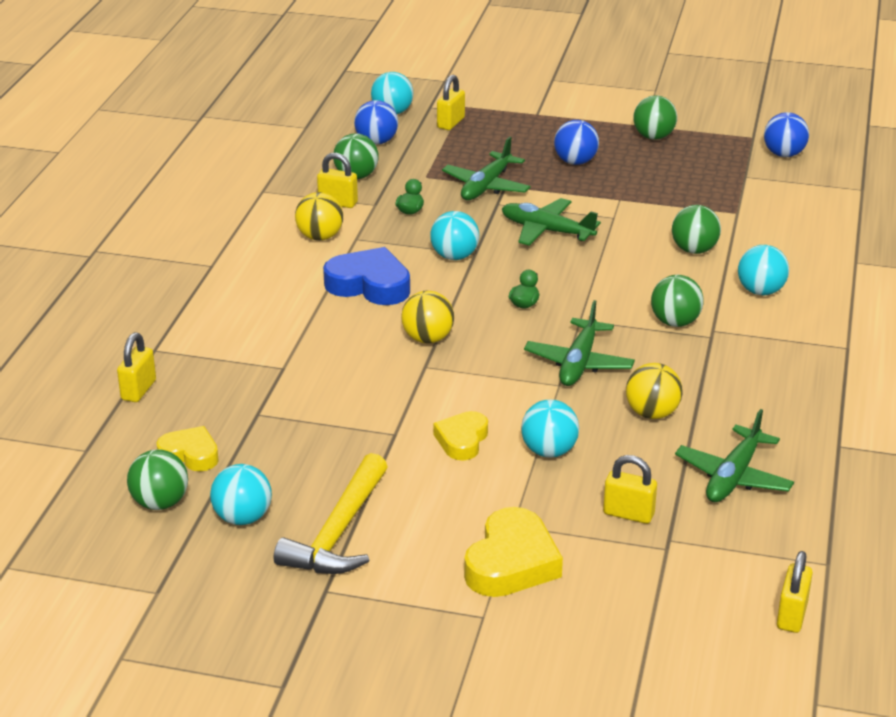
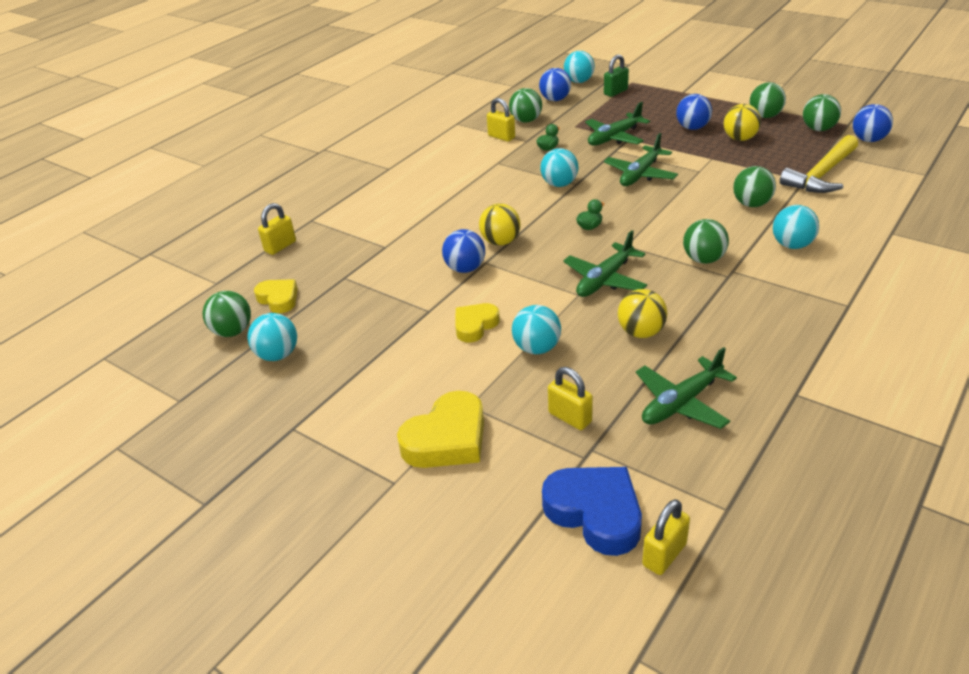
camera: 25 degrees right, 5 degrees up
(320, 237) = (473, 158): yellow ball -> yellow ball (739, 139)
(338, 532) = (335, 382): yellow hammer -> yellow hammer (821, 174)
(369, 285) = (485, 196): blue heart -> blue heart (595, 513)
(405, 378) = (465, 269): none -> blue ball
(451, 123) = (615, 92): yellow padlock -> green padlock
(546, 231) = (640, 174): green plane -> green plane turned 105 degrees counterclockwise
(722, 147) = (818, 129): none -> green ball

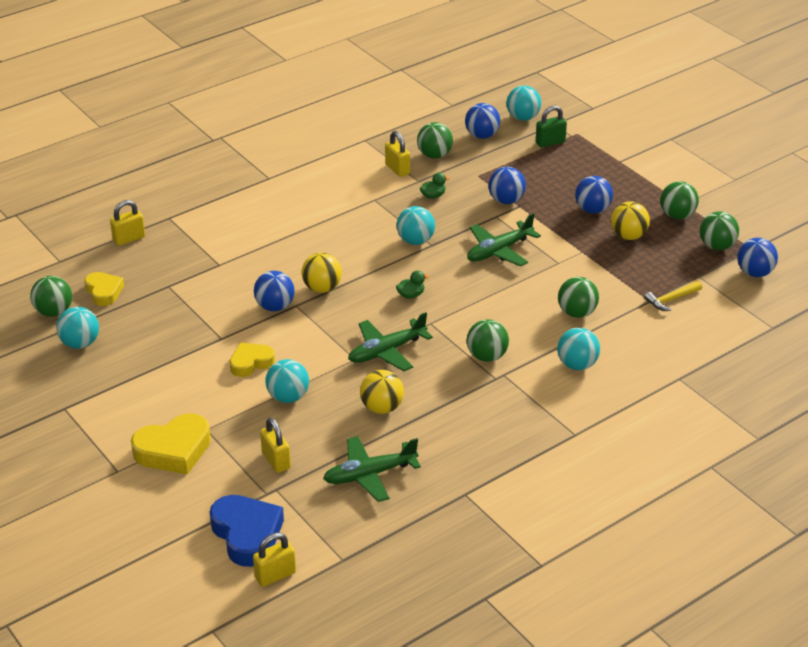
camera: 15 degrees right, 0 degrees up
(614, 137) = (506, 200): green plane -> blue ball
(821, 174) = (671, 299): yellow hammer -> yellow hammer, size x0.52

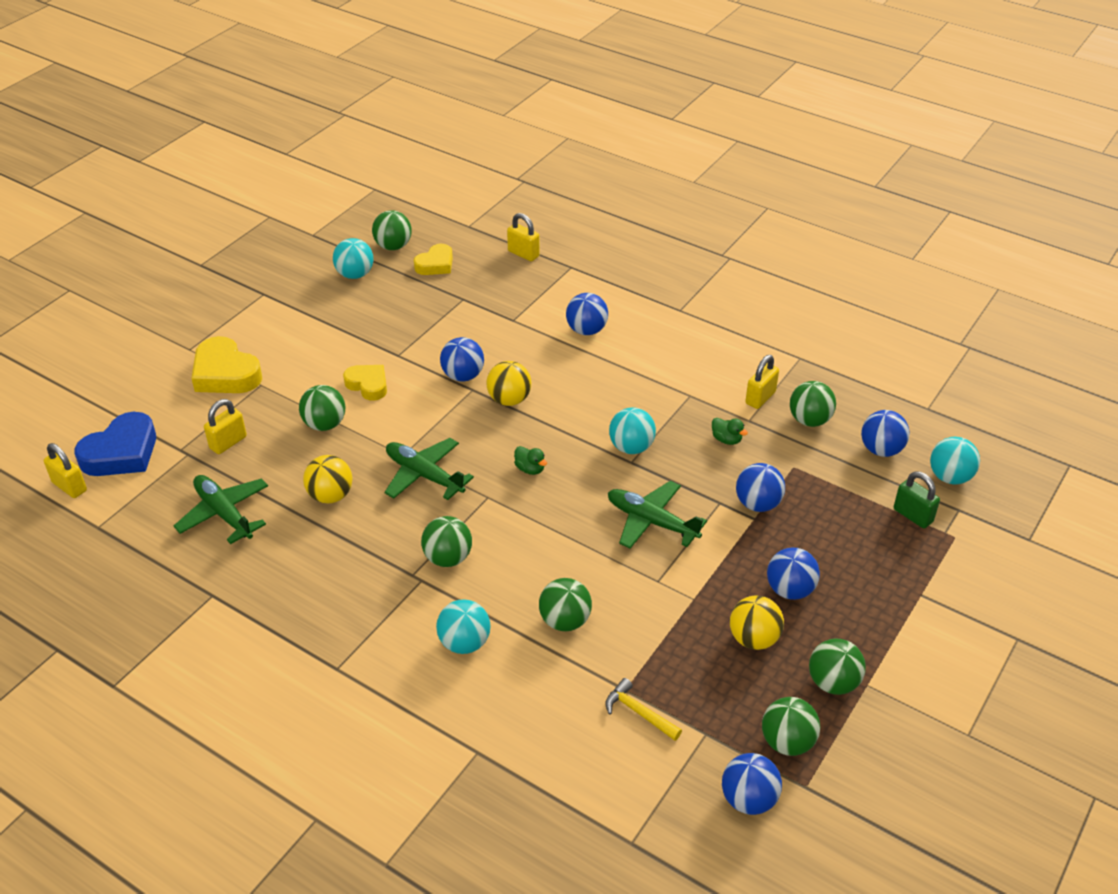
camera: 70 degrees right, 5 degrees up
(261, 229) = (586, 330): none -> blue ball
(288, 397) = (325, 424): turquoise ball -> green ball

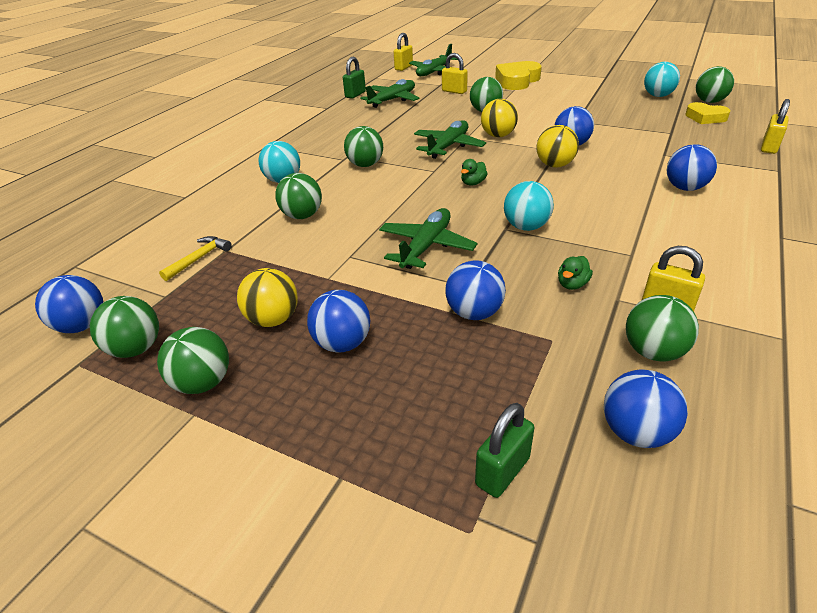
camera: 85 degrees right, 5 degrees down
(121, 452) = (434, 72): blue heart -> green plane
(171, 557) = (355, 94): none -> green padlock
(330, 495) = (417, 122): yellow ball -> yellow ball (498, 136)
(368, 385) = (535, 117): yellow heart -> none
(950, 477) = (618, 532): turquoise ball -> none

